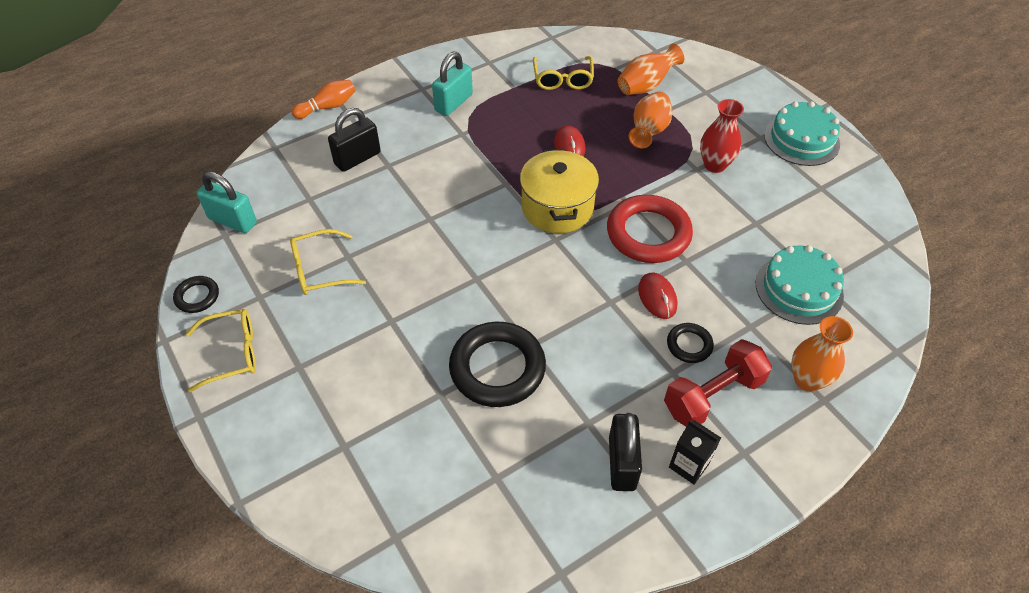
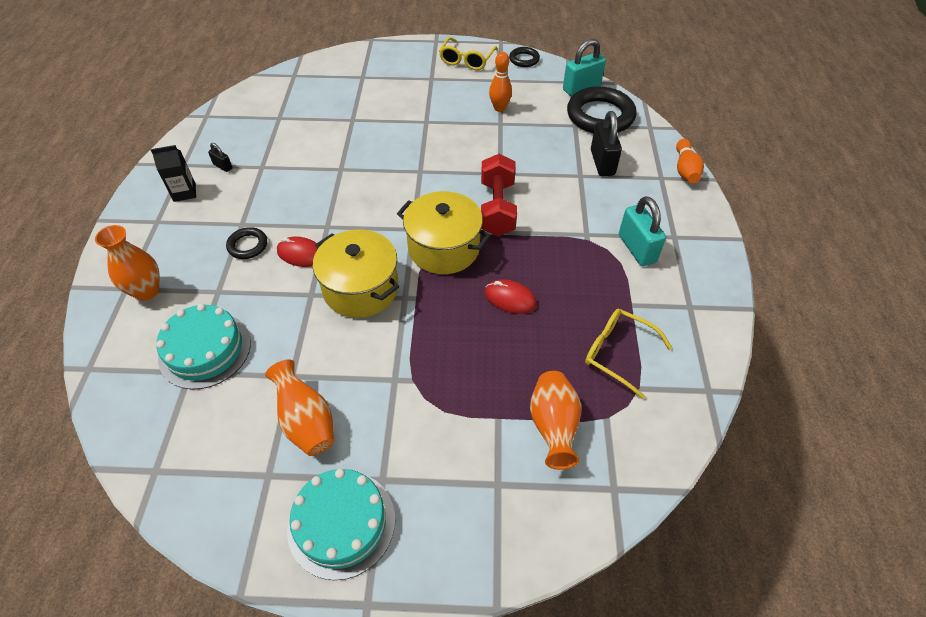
camera: 125 degrees right, 0 degrees up
(320, 270) = (499, 108): yellow glasses -> orange bowling pin
(497, 368) = (341, 148): black ring -> black ring (600, 116)
(622, 463) = (223, 166): black padlock -> black padlock, size x0.49
(648, 132) = (478, 375): orange vase -> orange vase (306, 421)
(648, 233) = (360, 288): red ring -> yellow pot
(713, 395) = (203, 232): red dumbbell -> red dumbbell (497, 208)
(715, 165) = (385, 399): red vase -> none

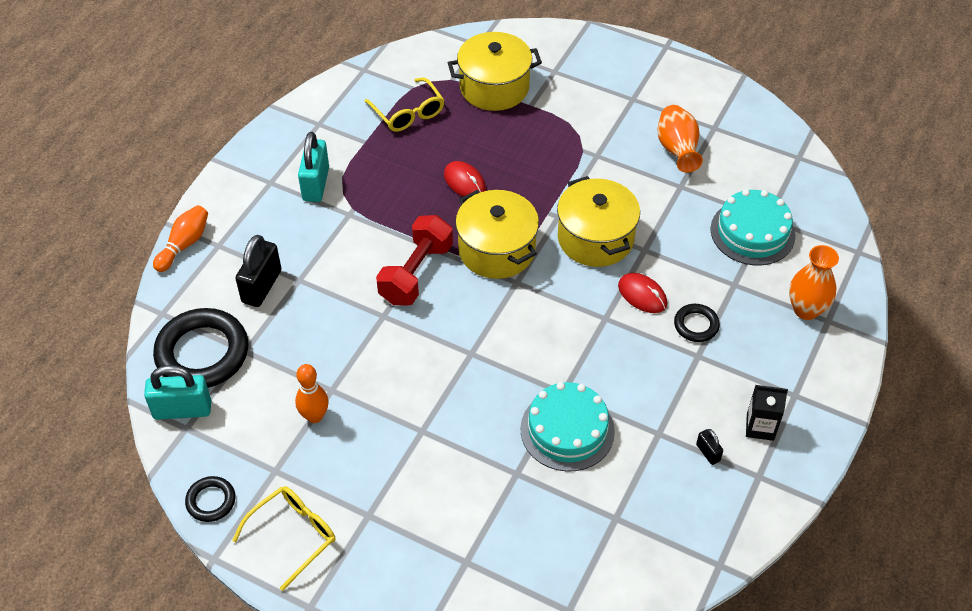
camera: 155 degrees left, 0 degrees up
(341, 523) = (669, 86): turquoise cake -> turquoise cake (567, 430)
(553, 426) = (494, 87): orange vase -> yellow pot

